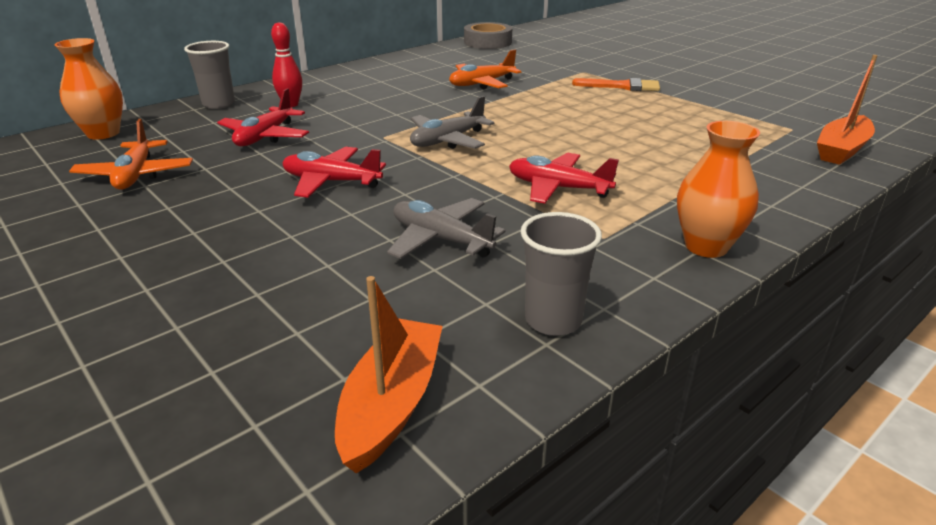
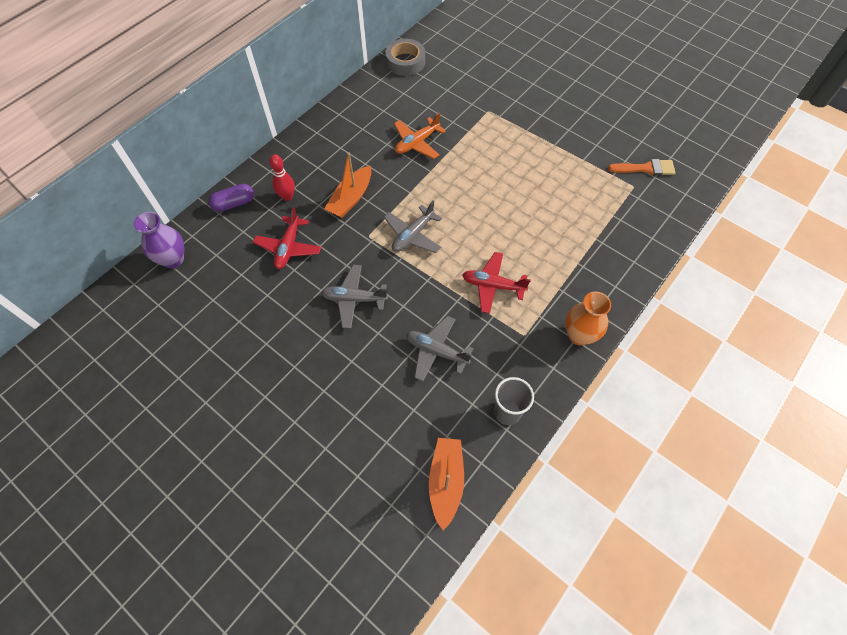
camera: 10 degrees left, 30 degrees up
(103, 133) = (173, 259): orange vase -> purple vase
(136, 175) = (226, 310): orange plane -> none
(219, 104) = (234, 203): grey cup -> purple capsule
(331, 182) = (354, 299): red plane -> grey plane
(622, 86) = (519, 134): orange brush -> orange brush (645, 168)
(841, 150) = (661, 212): orange boat -> orange boat (351, 198)

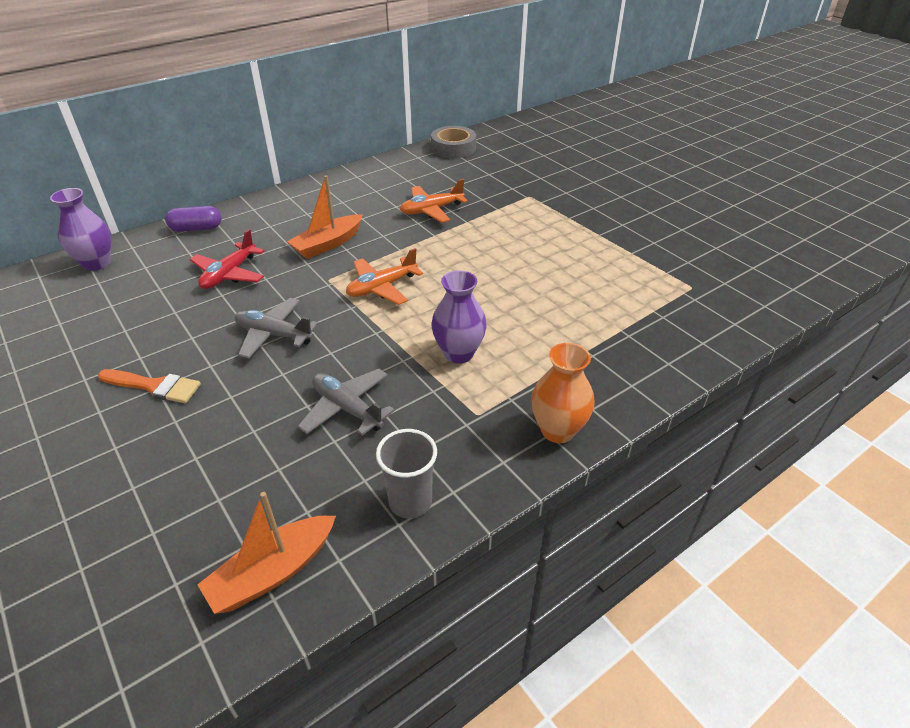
camera: 15 degrees right, 20 degrees down
(287, 197) = (257, 232): red bowling pin -> none
(413, 235) = (382, 287): grey plane -> orange plane
(446, 481) = (273, 572): orange boat -> orange boat turned 150 degrees counterclockwise
(493, 286) = (458, 353): red plane -> purple vase
(645, 168) = (714, 273): orange brush -> orange brush (154, 386)

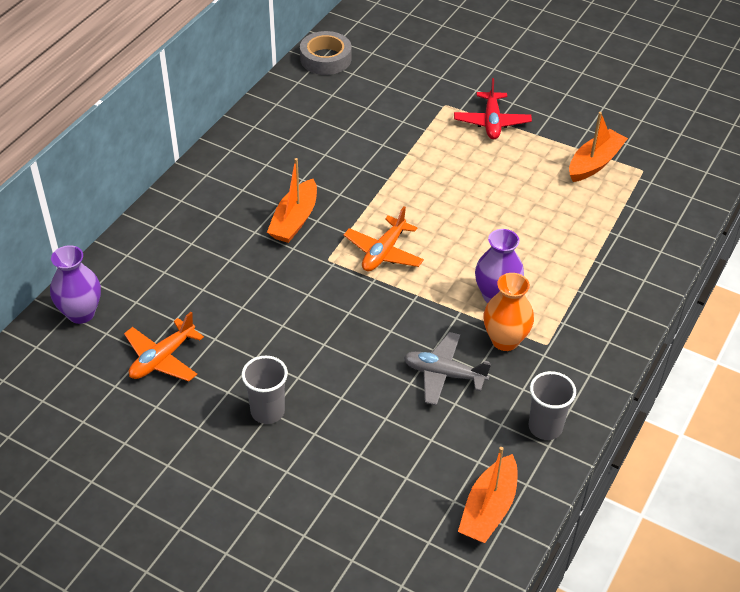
camera: 25 degrees left, 5 degrees up
(154, 386) = (267, 411): orange brush -> grey cup
(196, 228) = (144, 242): purple capsule -> none
(229, 274) = (228, 283): red plane -> red plane (492, 122)
(274, 335) = (327, 330): grey plane -> none
(431, 210) = (363, 149): orange plane -> orange plane (162, 358)
(557, 430) = (612, 336): orange vase -> orange vase (505, 340)
(643, 269) = (594, 163): none -> orange boat

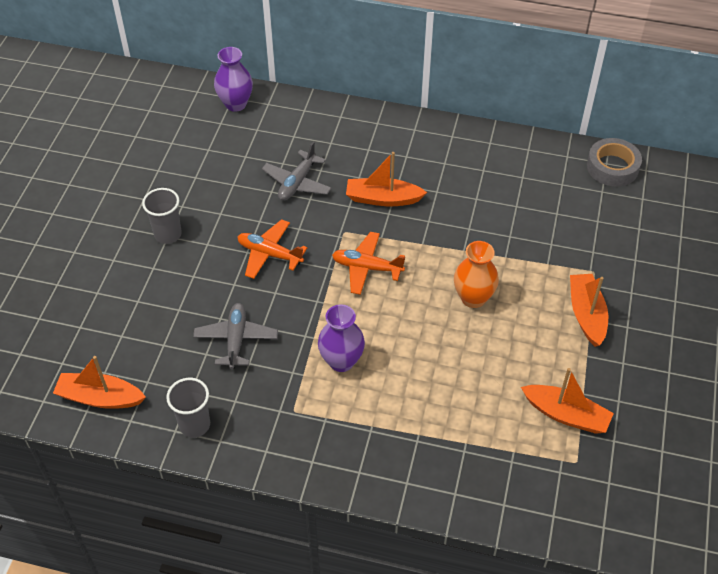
camera: 75 degrees right, 5 degrees up
(162, 358) = (204, 160): orange plane -> orange plane (269, 254)
(239, 282) = (297, 183): none -> grey plane
(492, 122) = (586, 314): red plane -> orange boat
(505, 340) = (288, 377): orange vase -> orange vase (473, 298)

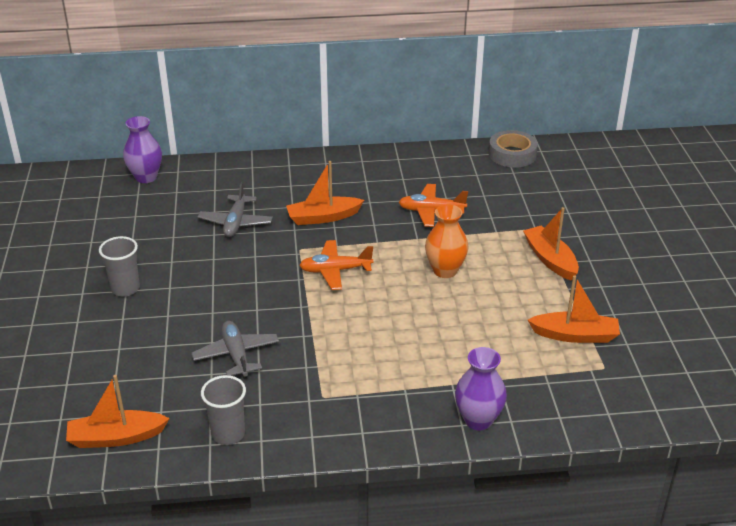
camera: 20 degrees left, 15 degrees down
(269, 254) = (236, 281): orange plane -> orange plane (431, 211)
(341, 361) = (349, 346): purple vase -> purple vase (478, 420)

